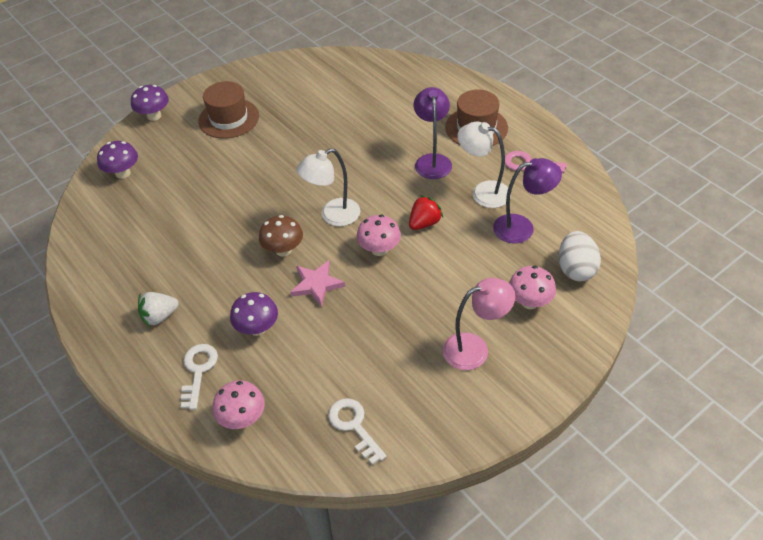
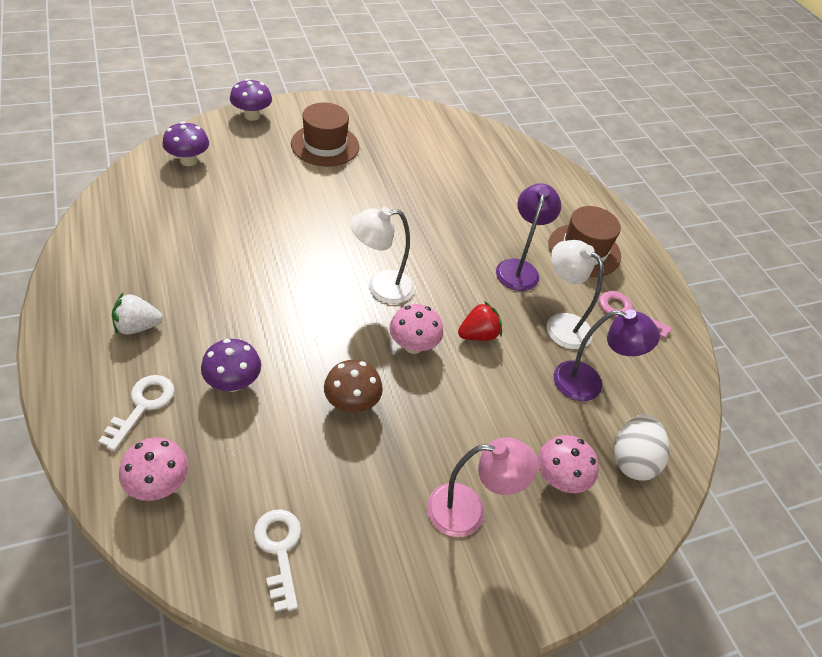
camera: 10 degrees right, 0 degrees up
(283, 250) = (308, 305): brown mushroom -> brown mushroom (352, 403)
(316, 284) = (324, 358): pink star -> none

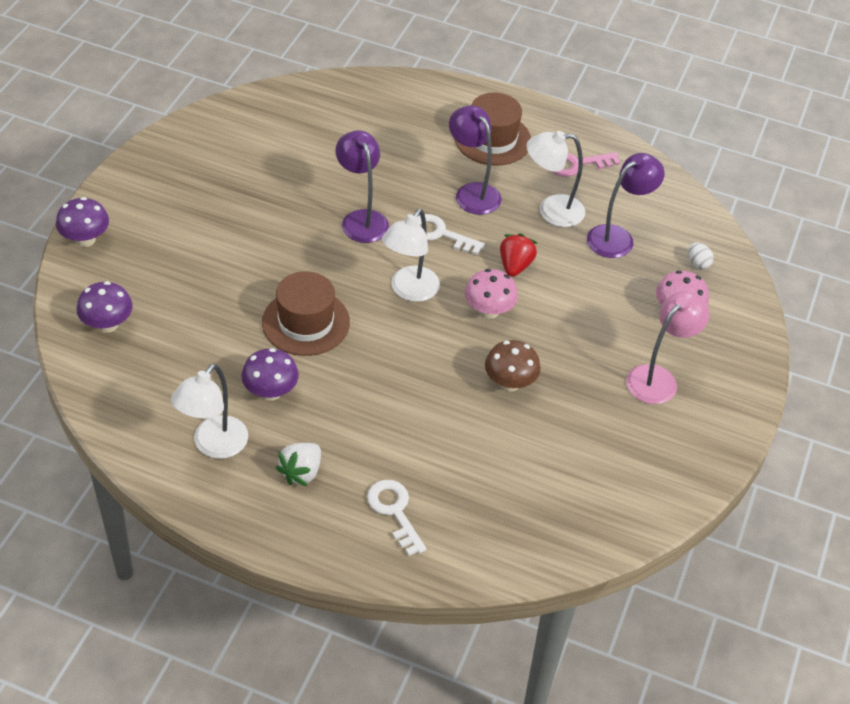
camera: 45 degrees left, 0 degrees up
(123, 266) = (214, 446): none -> white lamp
(159, 484) = (481, 539): pink mushroom -> none
(233, 382) = (423, 442): purple mushroom -> purple mushroom (270, 392)
(279, 550) = (598, 499): white key -> white key (440, 234)
(325, 145) = (189, 214): brown hat -> brown hat (306, 322)
(419, 225) = (361, 219): none -> purple lamp
(632, 460) = (698, 263): white egg -> white egg, size x0.50

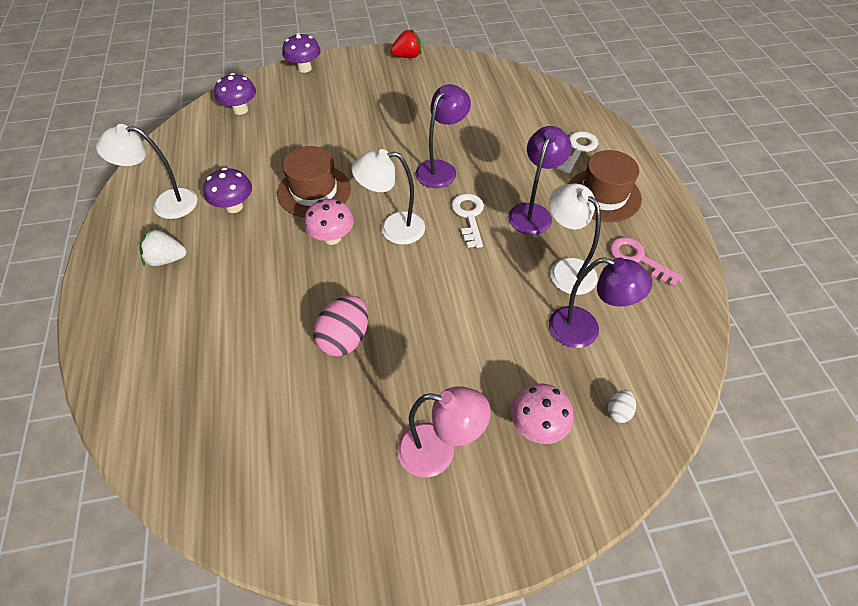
camera: 60 degrees right, 5 degrees up
(394, 512) = (156, 332): white key -> white key (578, 150)
(489, 311) = (414, 285): pink mushroom -> pink mushroom (332, 238)
(510, 383) = (344, 338): brown mushroom -> pink egg
(515, 266) = (479, 277): red strawberry -> red strawberry (407, 56)

